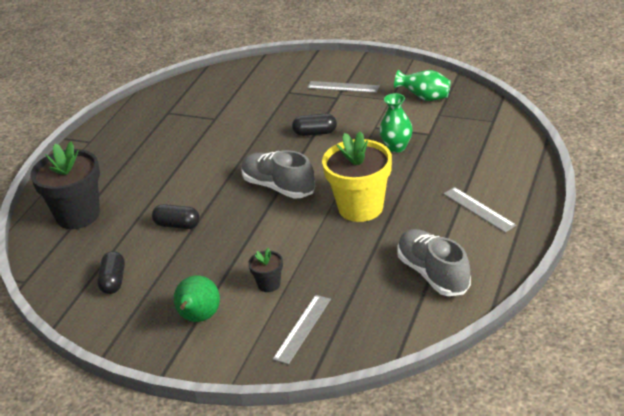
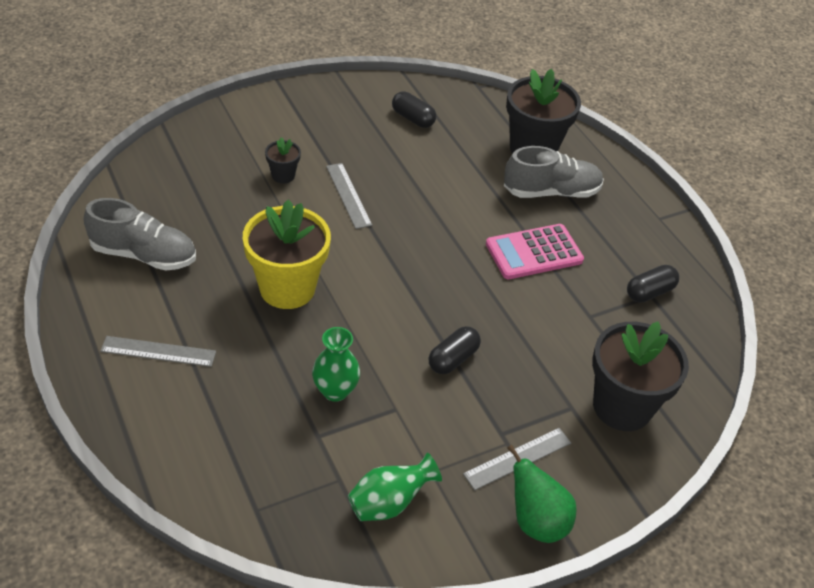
camera: 125 degrees right, 10 degrees up
(177, 225) = (435, 183): black capsule -> black capsule (649, 292)
(189, 158) = (534, 253): none -> pink calculator
(199, 318) = (305, 126): green pear -> green pear (536, 521)
(264, 82) = (622, 406): none -> black flower pot
(278, 187) = (398, 268): grey shoe -> grey shoe (551, 192)
(302, 328) = (212, 157): grey ruler -> grey ruler (348, 195)

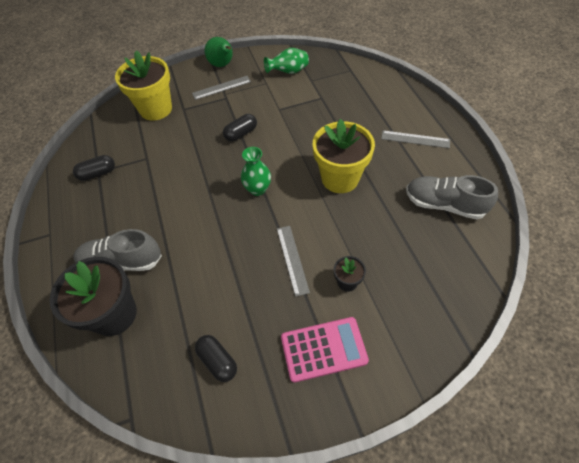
camera: 165 degrees left, 10 degrees up
(335, 391) = (311, 118): green vase -> green vase (257, 189)
(534, 253) = (162, 204): pink calculator -> pink calculator (323, 349)
(622, 406) = (156, 109): black flower pot -> yellow flower pot

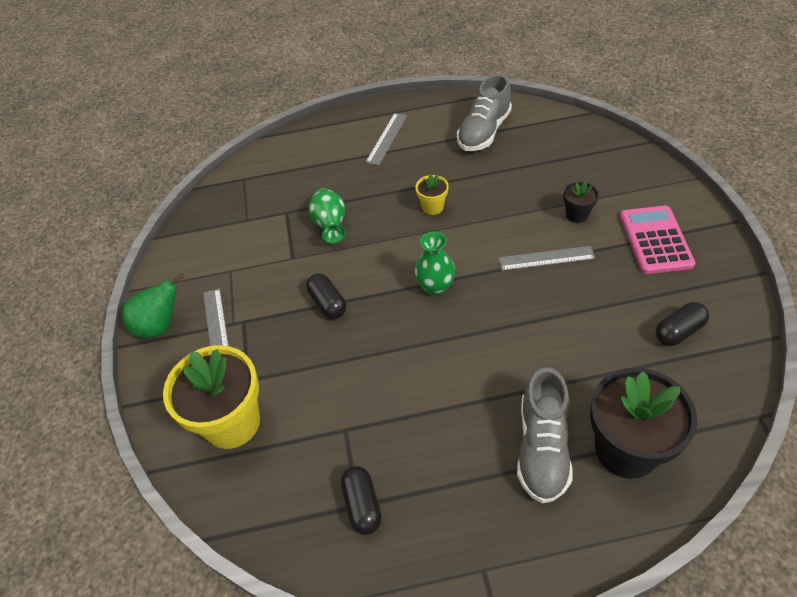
camera: 80 degrees left, 5 degrees down
(288, 72) = (217, 243): green vase -> green vase (330, 225)
(340, 178) = (432, 207): yellow flower pot -> yellow flower pot, size x0.47

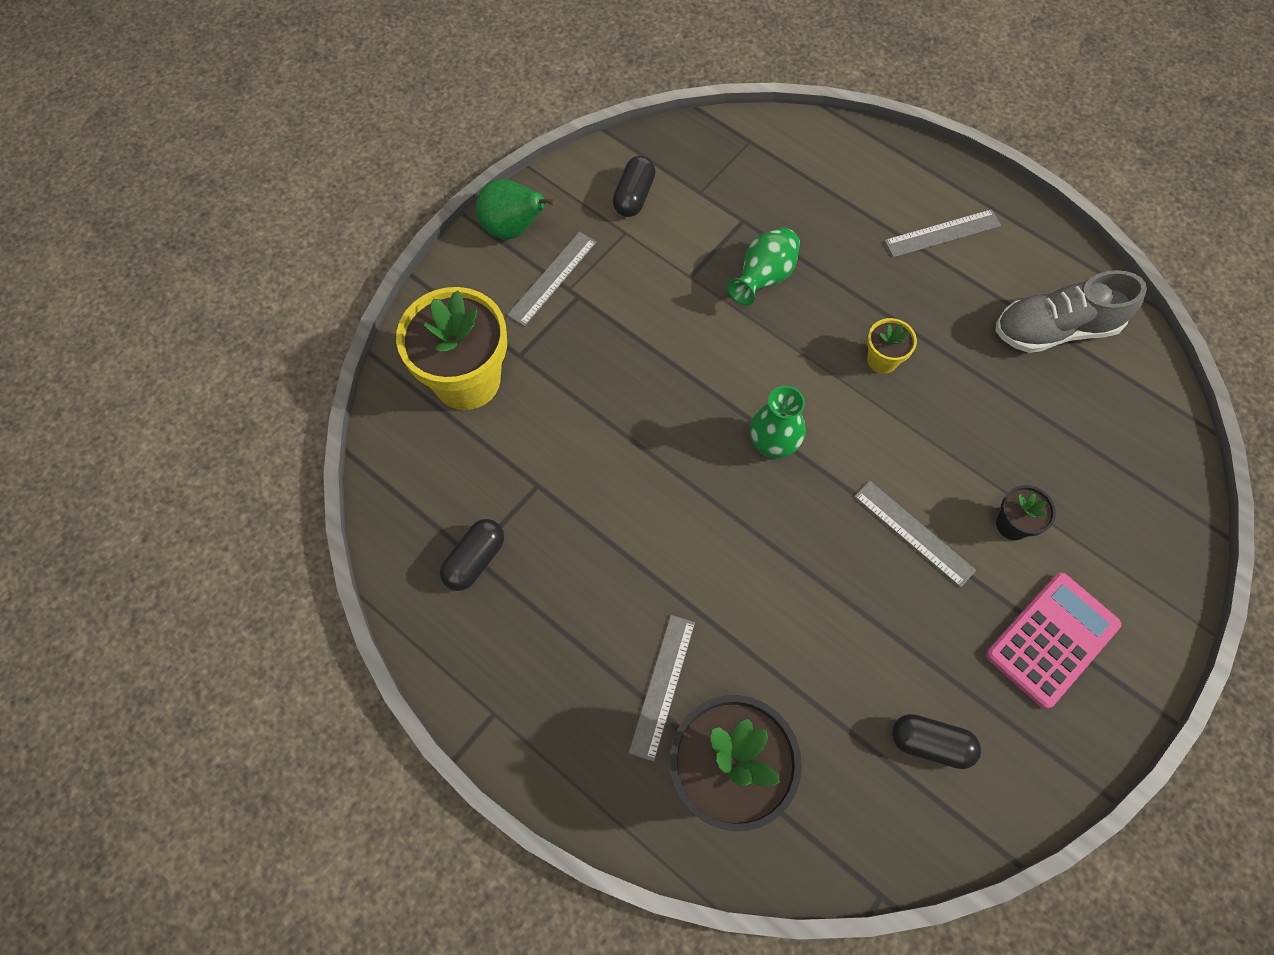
camera: 45 degrees right, 15 degrees up
(328, 303) = (663, 355): black capsule -> black capsule (634, 196)
(542, 447) = (662, 686): grey shoe -> grey ruler

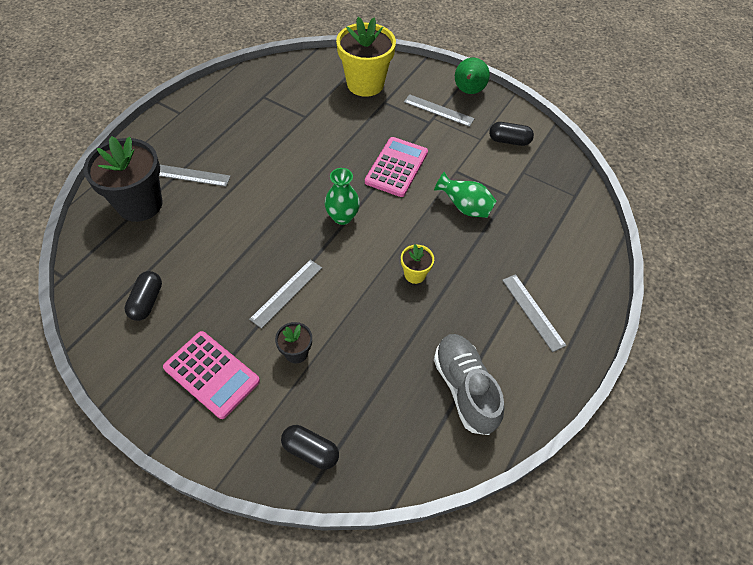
camera: 80 degrees right, 10 degrees down
(475, 560) = (261, 98): black capsule -> black capsule (310, 451)
(674, 356) = (396, 167): none -> pink calculator

